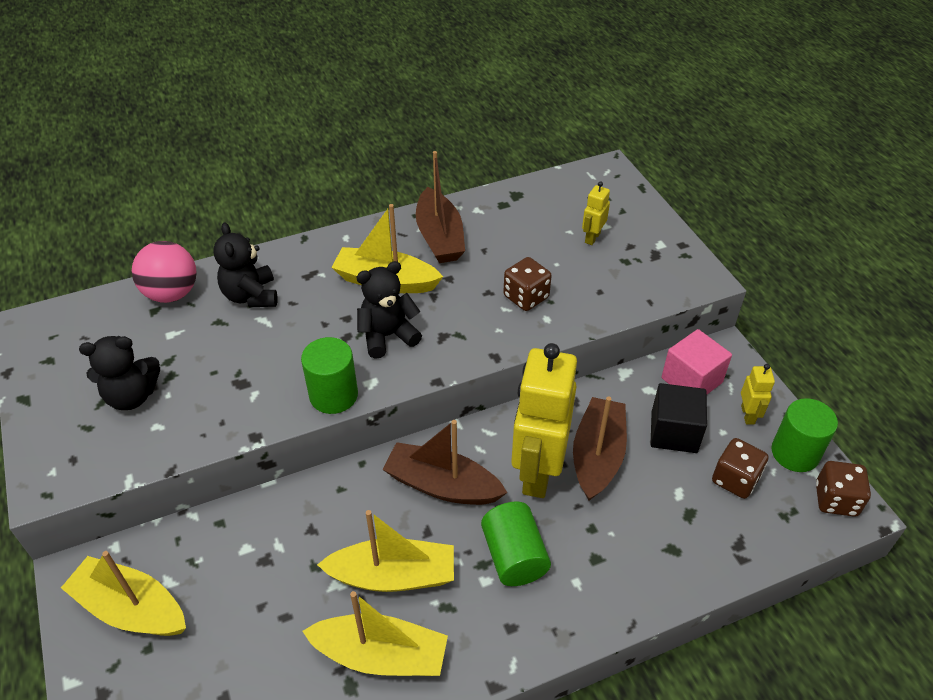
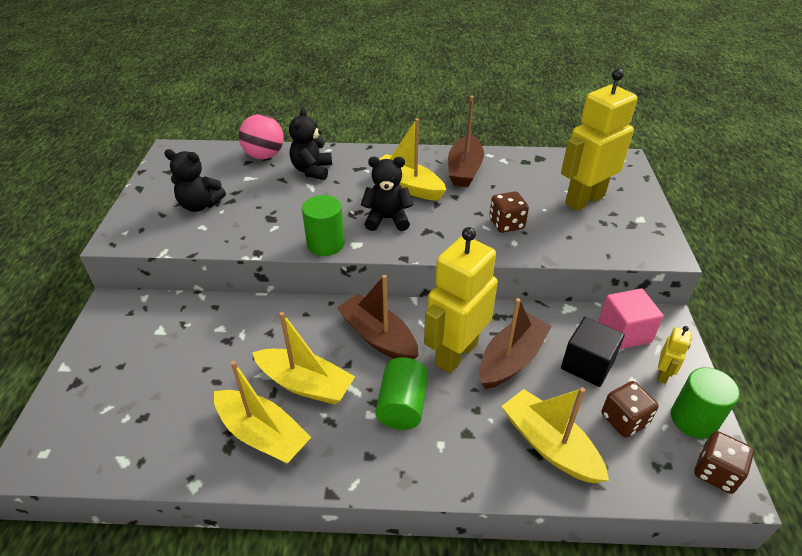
camera: 25 degrees right, 5 degrees down
(131, 608) = (128, 337): yellow boat -> yellow boat (549, 445)
(592, 238) = (584, 200): yellow robot -> yellow robot, size x2.33

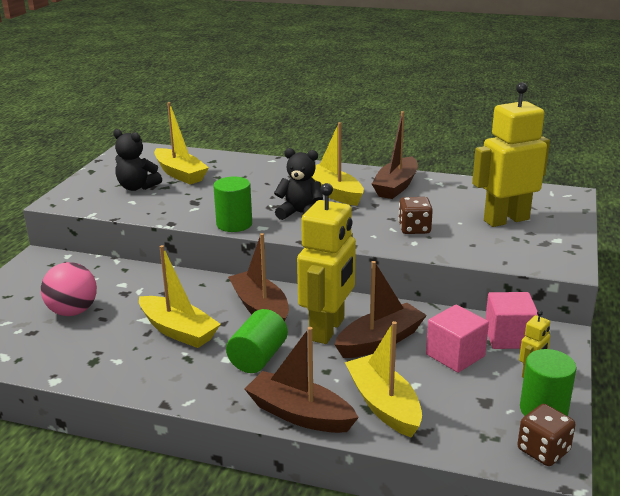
camera: 15 degrees right, 15 degrees down
(262, 434) = (125, 358): yellow boat -> yellow boat (180, 174)
(264, 155) = (211, 159): pink ball -> pink ball (73, 311)
(312, 170) = (249, 173): black teddy bear -> none
(455, 353) = (328, 329): yellow robot -> yellow robot turned 150 degrees clockwise
(474, 476) = (299, 414): none -> brown boat
(587, 364) = (455, 355): black cube -> pink cube
(624, 420) = (469, 399): brown dice -> none

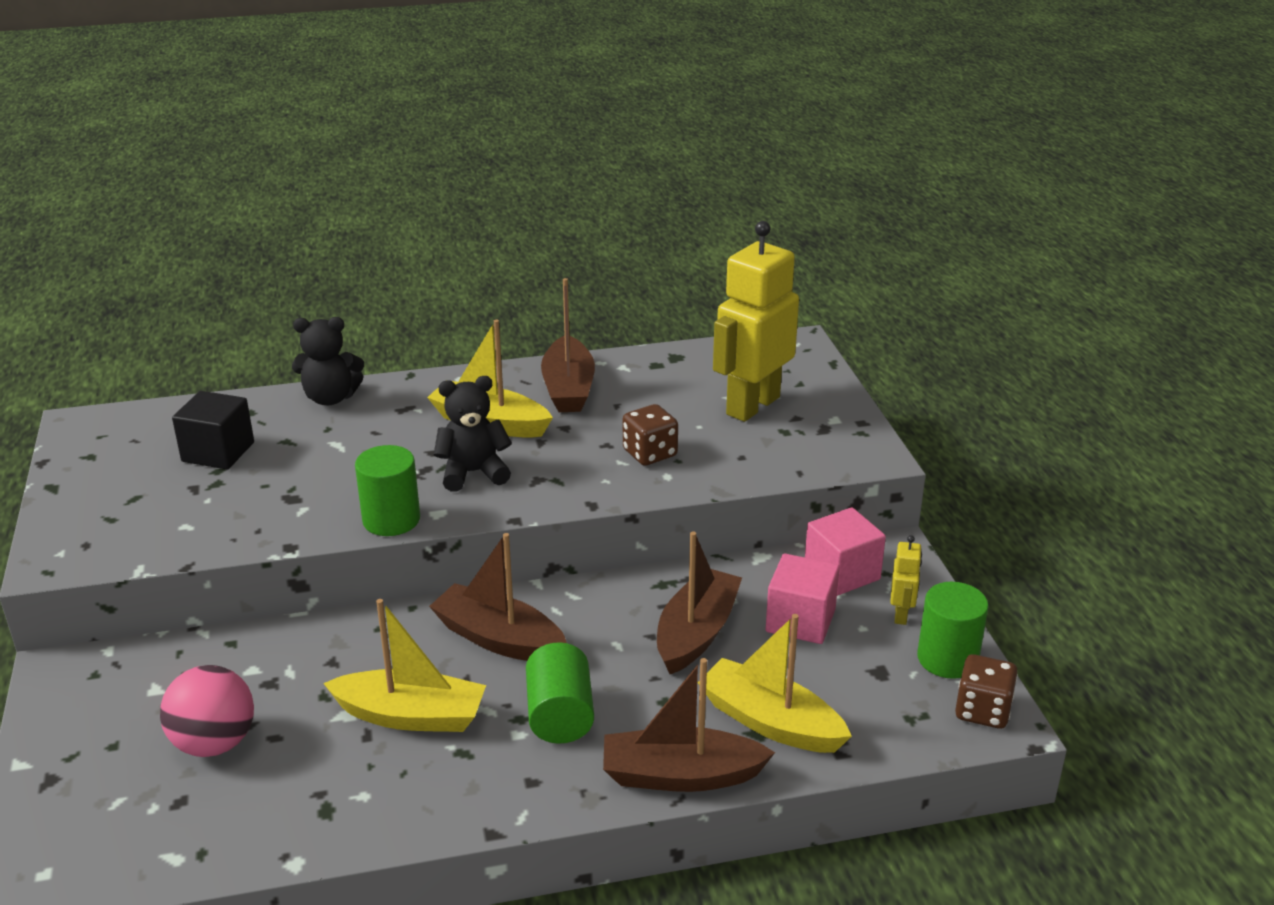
camera: 30 degrees left, 5 degrees up
(137, 187) = (168, 497): black teddy bear -> black teddy bear (330, 398)
(180, 174) = (218, 452): yellow boat -> black cube
(328, 329) = (617, 640): yellow robot -> none

